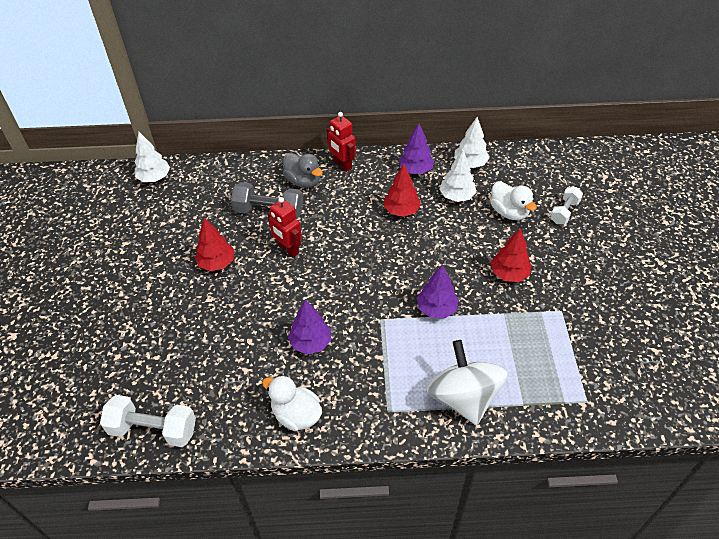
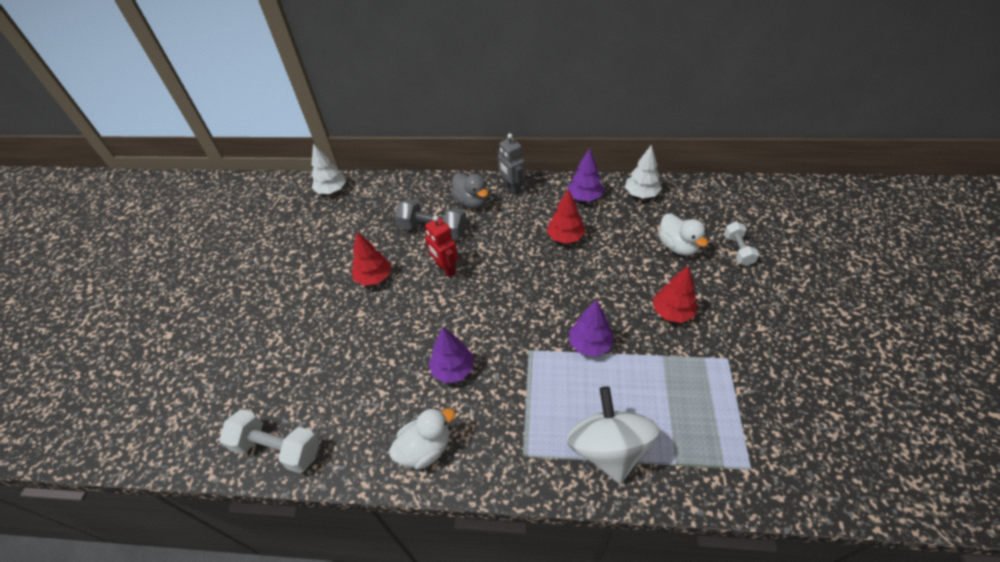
camera: 10 degrees right, 0 degrees up
(296, 415) = (425, 448): white duck -> white duck turned 105 degrees clockwise
(342, 165) = (512, 188): red robot -> grey robot
(457, 196) = (624, 226): white tree -> none
(564, 212) = (738, 250): white dumbbell -> white dumbbell turned 45 degrees counterclockwise

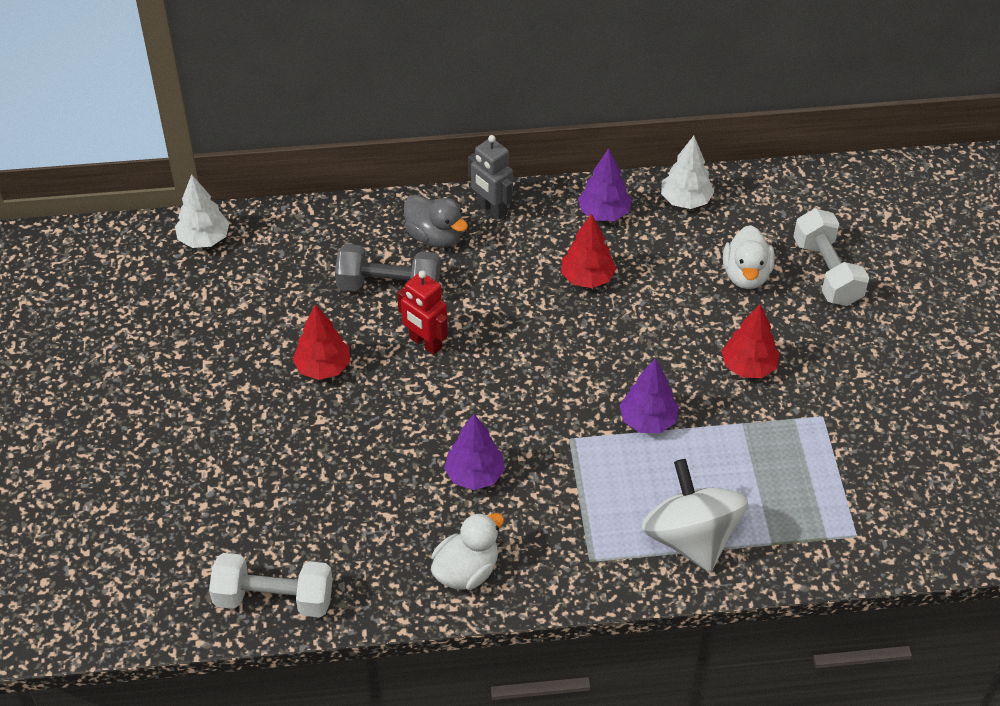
camera: 15 degrees left, 0 degrees up
(677, 246) = (746, 275): white duck -> white duck turned 45 degrees clockwise
(738, 250) = (827, 272): white dumbbell -> white dumbbell, size x1.61

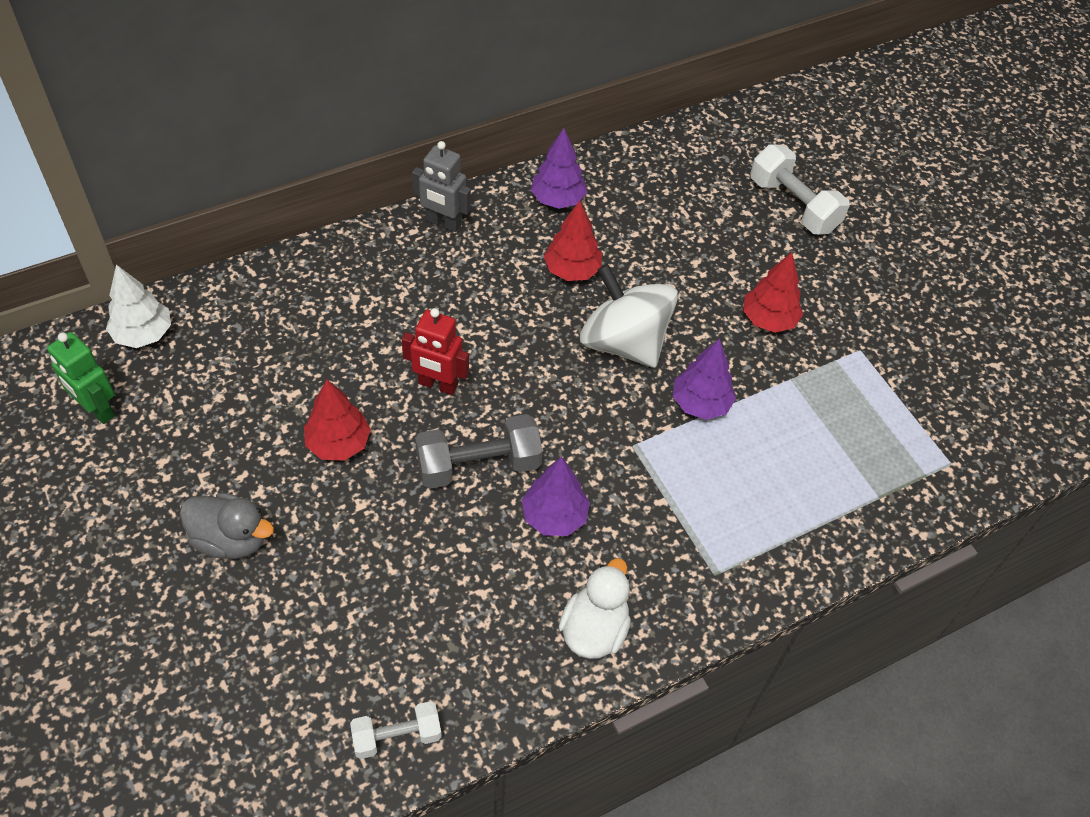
camera: 25 degrees left, 5 degrees up
(146, 289) = (97, 409): none -> green robot
(274, 599) = (397, 736): white dumbbell -> white dumbbell, size x0.62
(389, 286) = (372, 333): grey dumbbell -> grey dumbbell (478, 465)
(435, 237) = (397, 267): grey duck -> grey duck (231, 539)
(685, 201) = (630, 168): white tree -> none
(690, 538) = (801, 516): white spinning top -> white spinning top (624, 342)
(746, 275) = (721, 227): white duck -> none

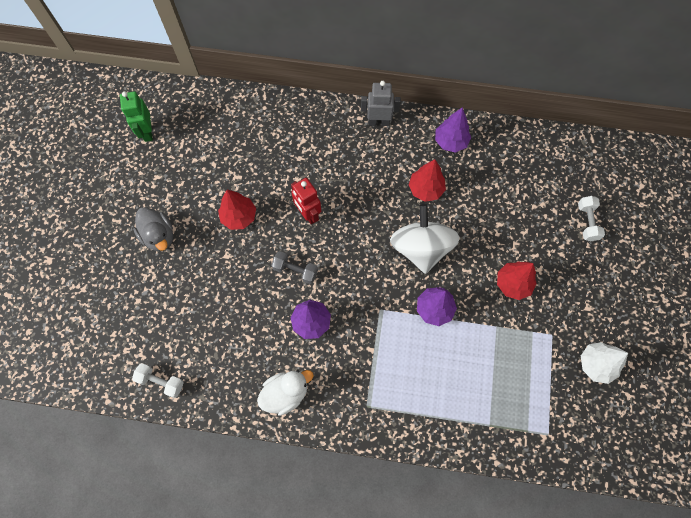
camera: 40 degrees right, 15 degrees up
(143, 334) = (192, 103): white tree -> white tree (596, 364)
(443, 223) = (378, 122): grey robot -> grey robot turned 120 degrees clockwise
(478, 465) = (295, 270): grey dumbbell -> grey dumbbell, size x0.62
(793, 205) = (587, 222): white dumbbell -> white dumbbell, size x0.62

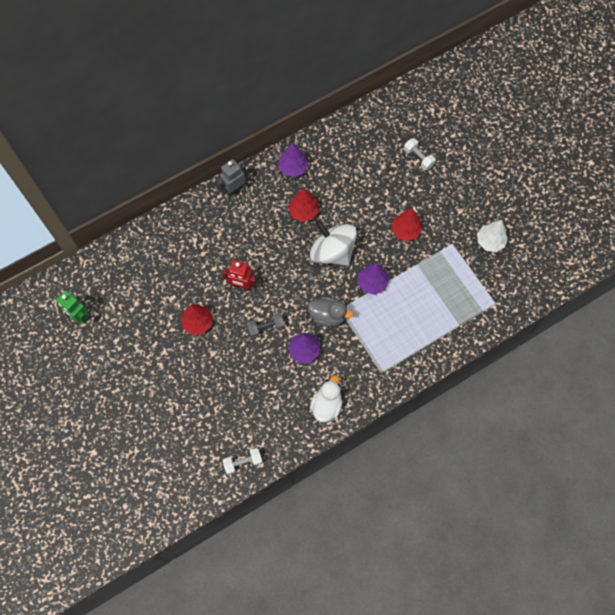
camera: 40 degrees left, 0 degrees up
(159, 236) = (155, 377): grey duck -> grey duck (328, 316)

